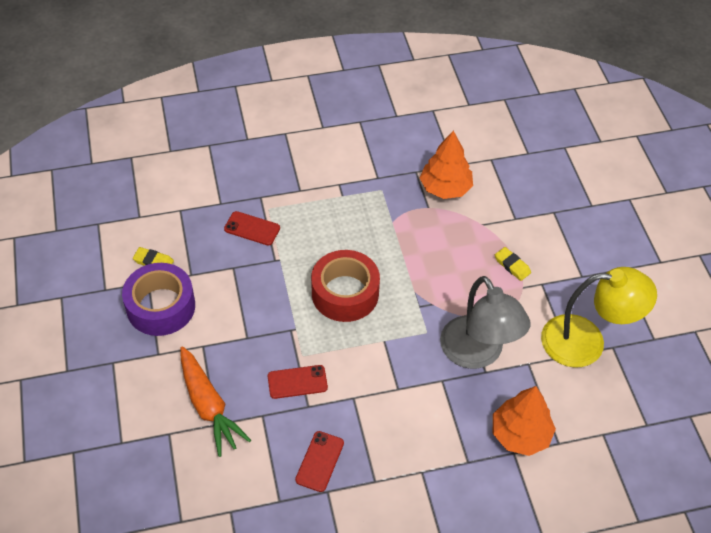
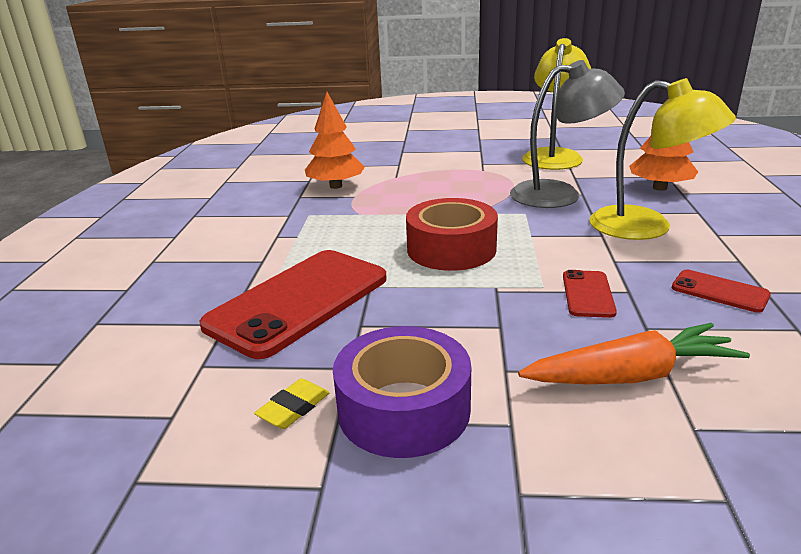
camera: 70 degrees left, 25 degrees down
(252, 228) = (298, 301): red phone -> red phone, size x2.21
(421, 420) = (646, 227): none -> yellow lamp
(512, 265) = (455, 171): yellow eraser -> none

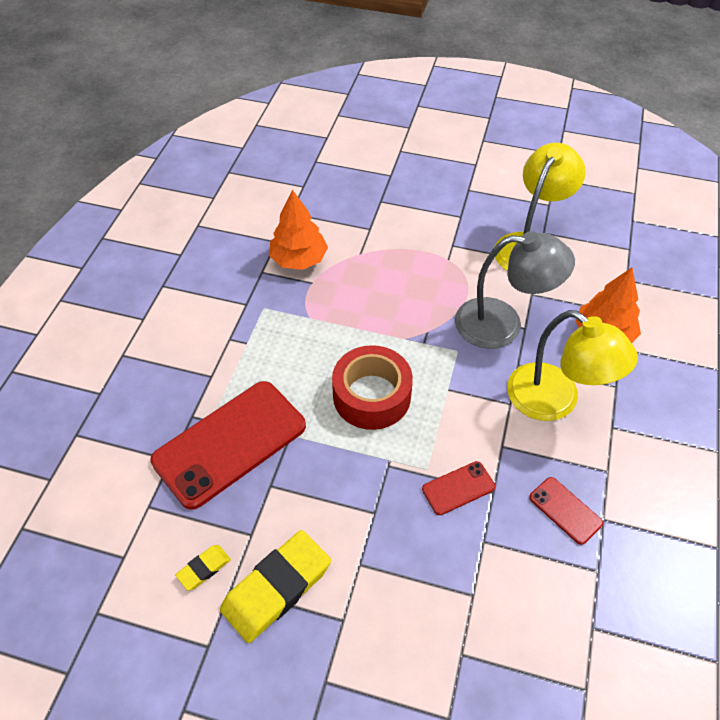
camera: 10 degrees right, 25 degrees up
(404, 409) = (276, 588): purple tape -> yellow eraser
(588, 294) = (458, 488): red phone -> red phone turned 45 degrees clockwise
(631, 375) = (445, 592): orange carrot -> none

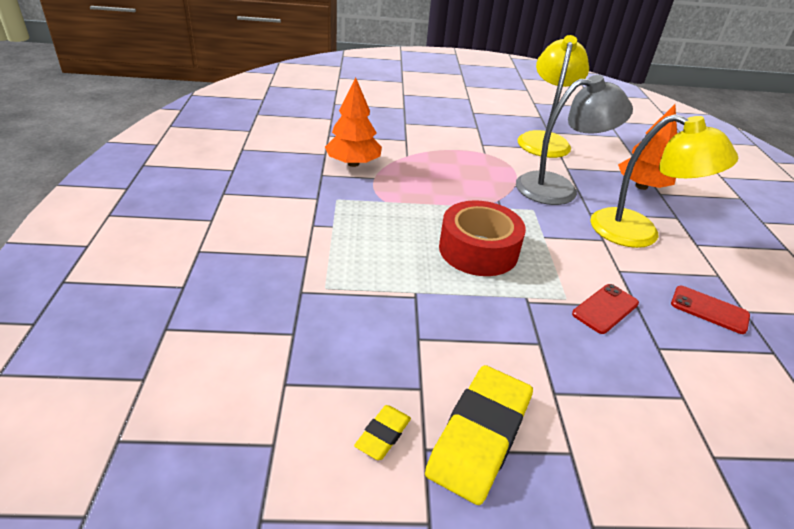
camera: 20 degrees left, 15 degrees down
(230, 443) = (355, 308): red phone -> none

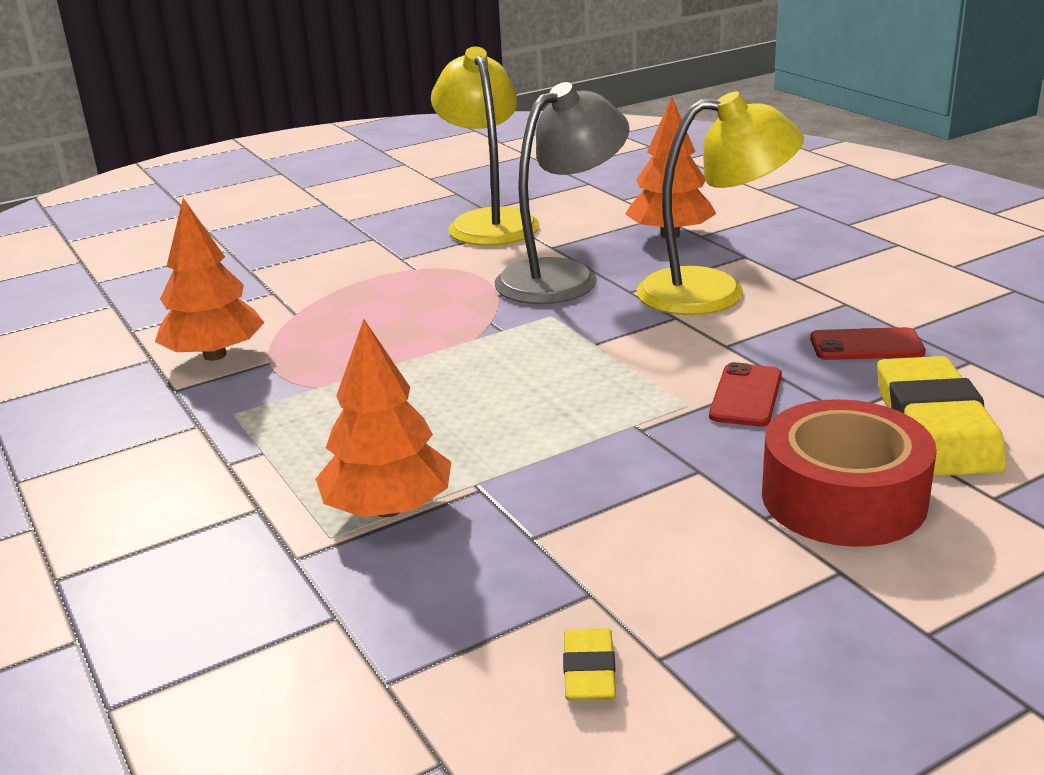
camera: 25 degrees left, 10 degrees down
(363, 286) = (388, 509): none -> orange tree
(478, 250) = (518, 395): red tape -> red tape (843, 498)
(479, 436) = (716, 609): yellow eraser -> yellow eraser (935, 427)

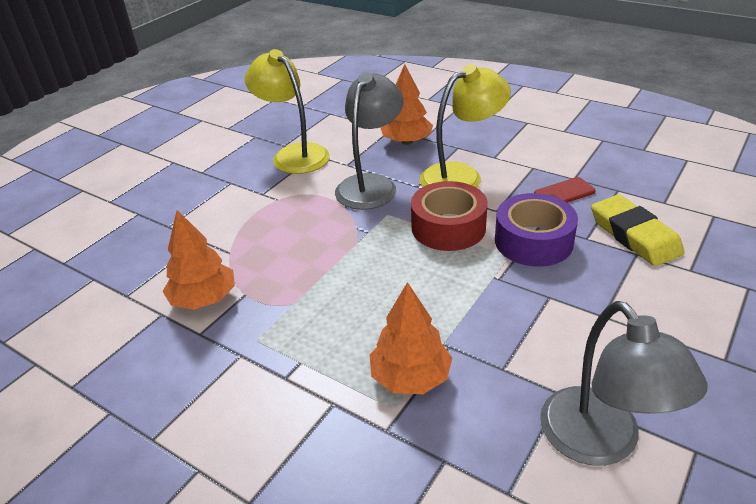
camera: 25 degrees left, 10 degrees up
(589, 671) = (601, 442): yellow eraser -> grey lamp
(746, 396) = (533, 241): red phone -> purple tape
(843, 498) = (628, 292): red tape -> red tape (448, 227)

